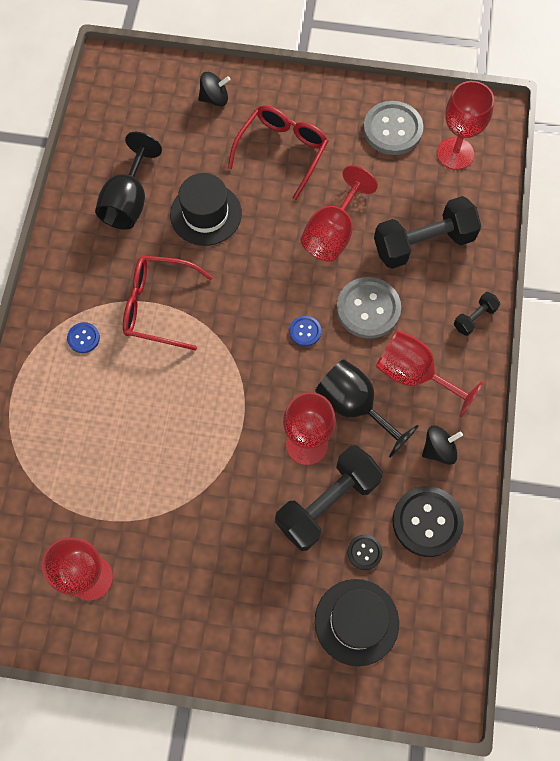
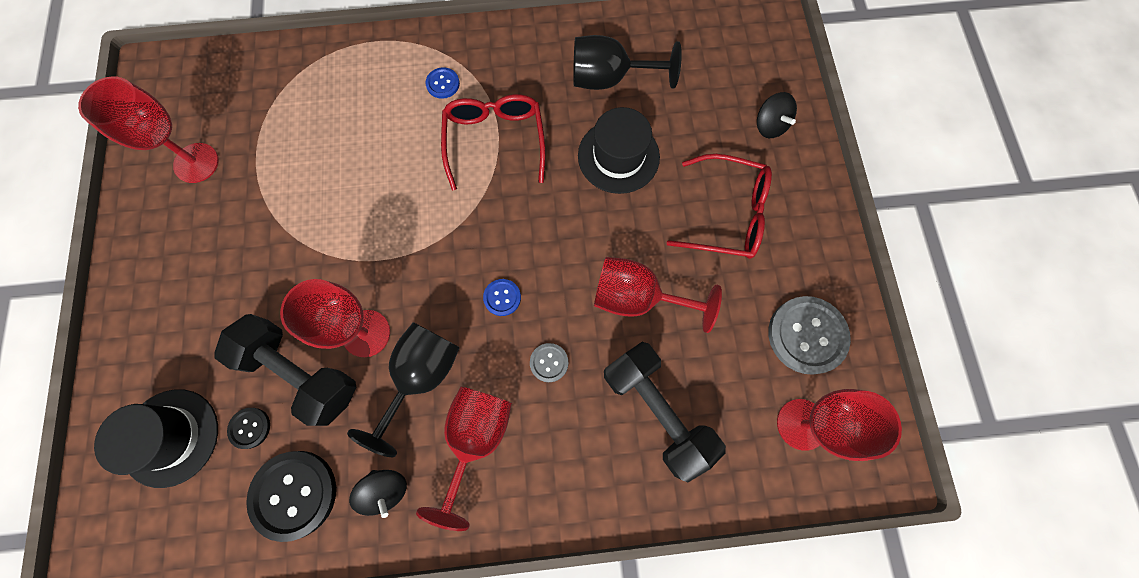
camera: 75 degrees right, 5 degrees up
(368, 309) = (549, 362): grey button -> grey button, size x0.49
(474, 318) = (570, 499): black dumbbell -> none

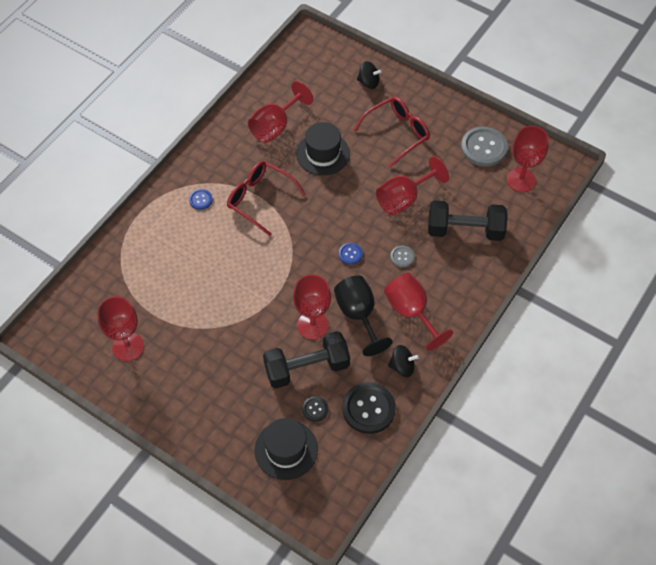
camera: 50 degrees left, 15 degrees down
(609, 79) = (275, 126): black goblet -> red goblet

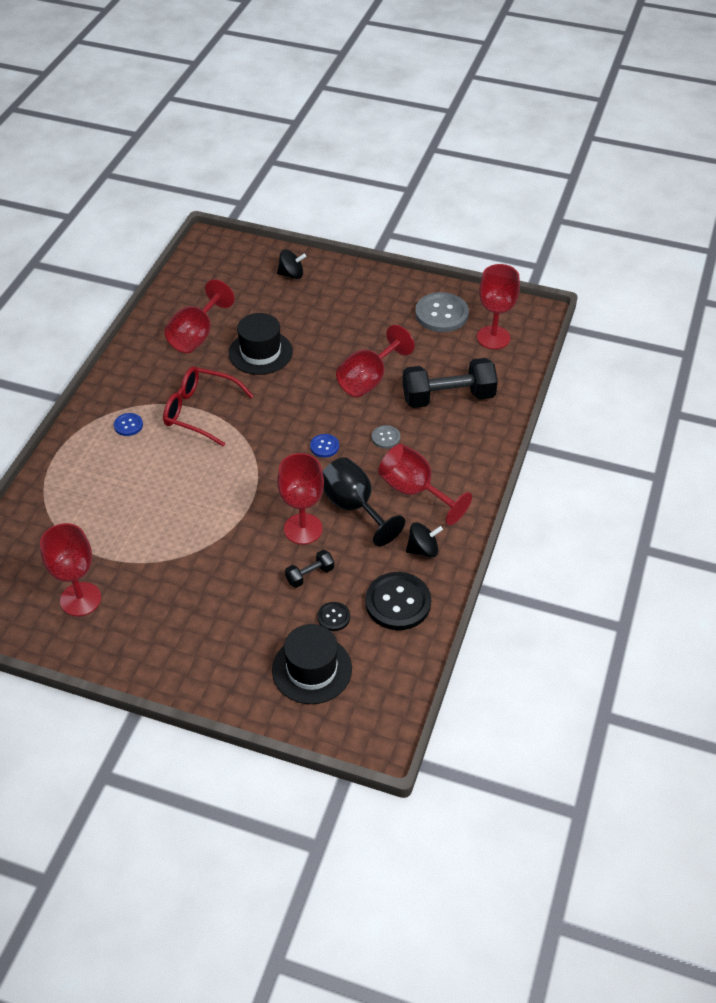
camera: 15 degrees left, 10 degrees down
(307, 368) = (310, 575): black dumbbell -> black dumbbell, size x0.47
(397, 133) = (340, 317): red glasses -> none

